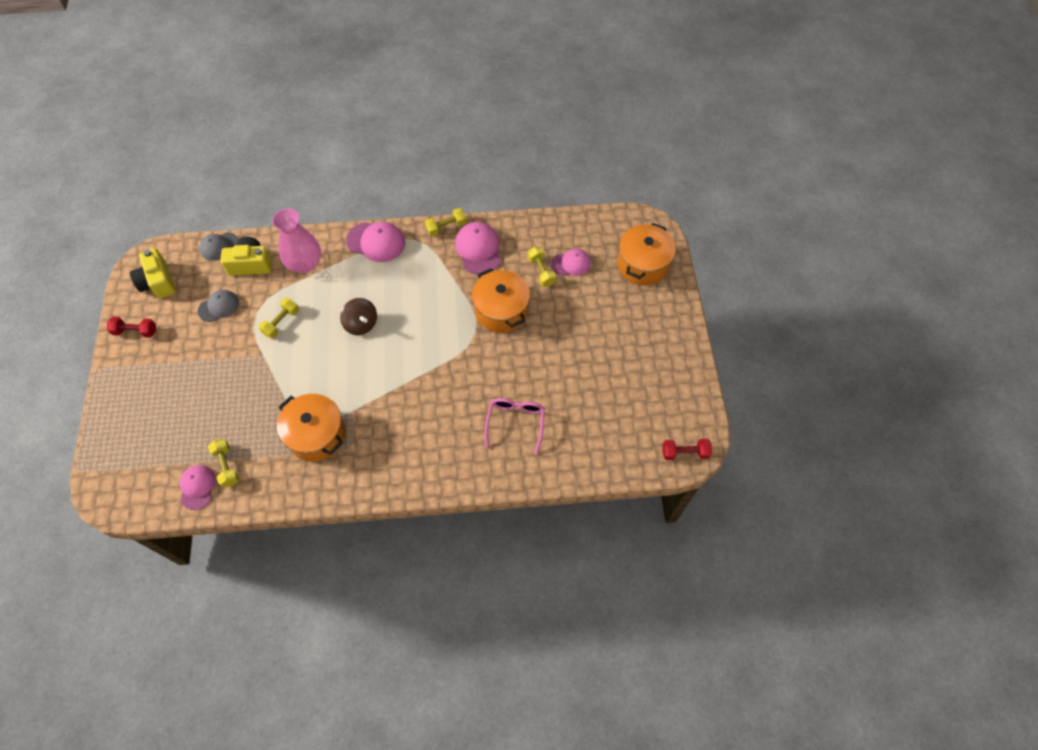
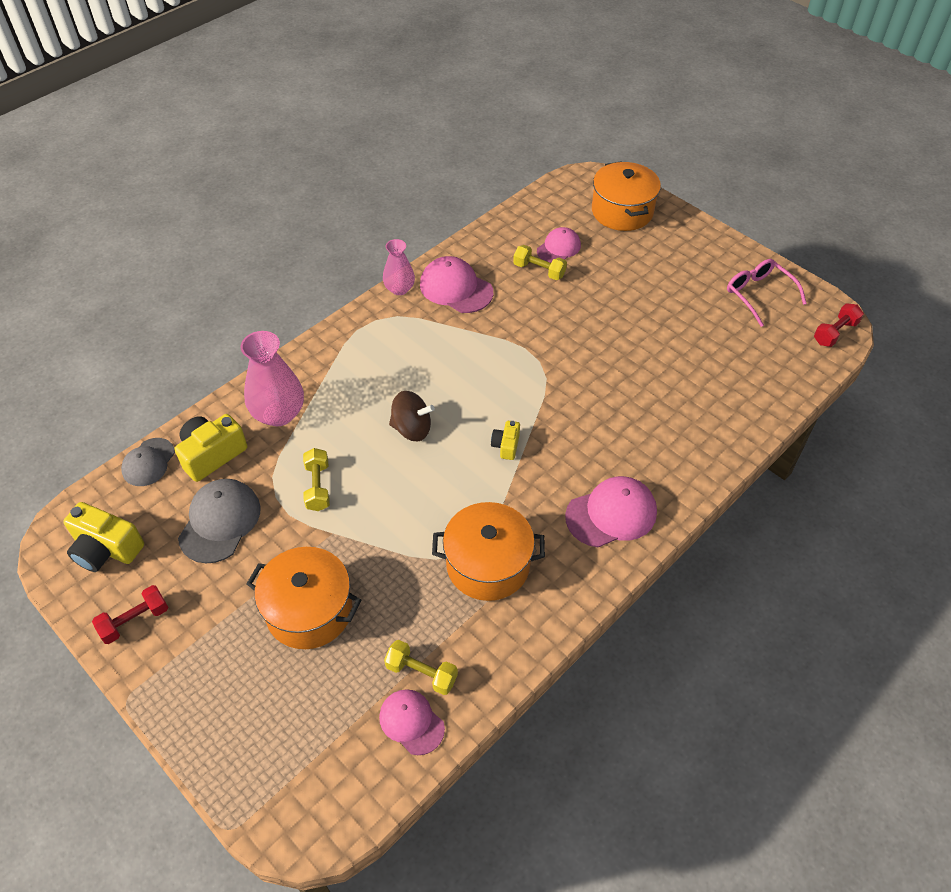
camera: 40 degrees left, 10 degrees down
(218, 307) = (220, 522): grey cap -> grey cap, size x1.53
(376, 242) = (338, 345): pink cap -> pink cap (611, 514)
(399, 373) = (506, 446): none -> yellow camera
(446, 227) = (399, 289): yellow dumbbell -> pink vase
(501, 310) = (541, 325): orange pot -> orange pot (309, 610)
(515, 423) = (670, 410): pink glasses -> pink glasses (759, 294)

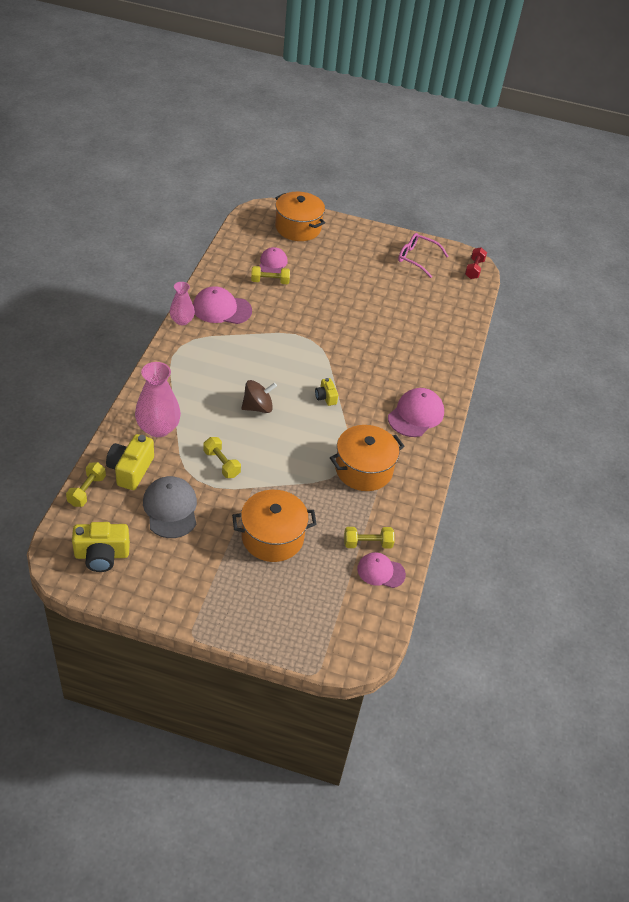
camera: 35 degrees left, 5 degrees down
(135, 620) = (159, 589): red dumbbell -> none
(148, 462) = (87, 491): grey cap -> yellow dumbbell

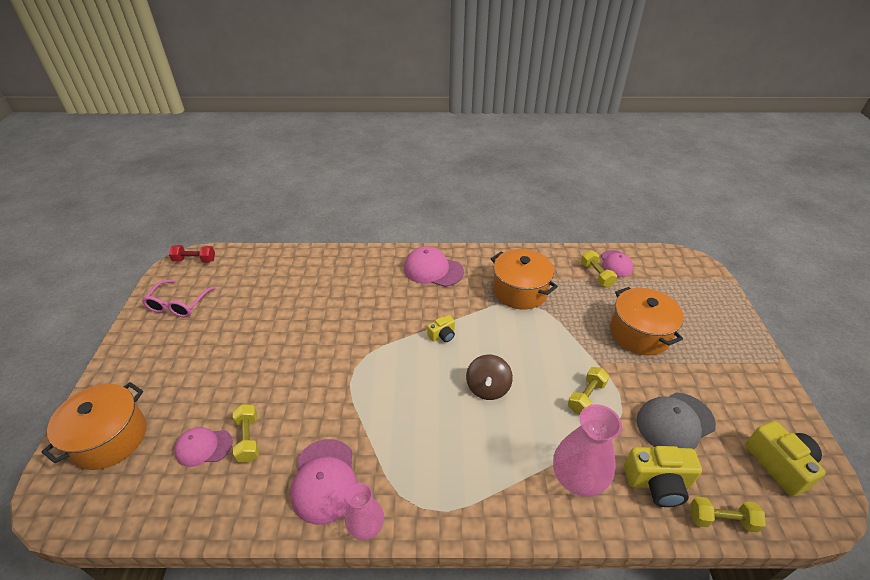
camera: 100 degrees left, 5 degrees down
(258, 407) = (488, 388): brown spinning top -> brown spinning top turned 135 degrees counterclockwise

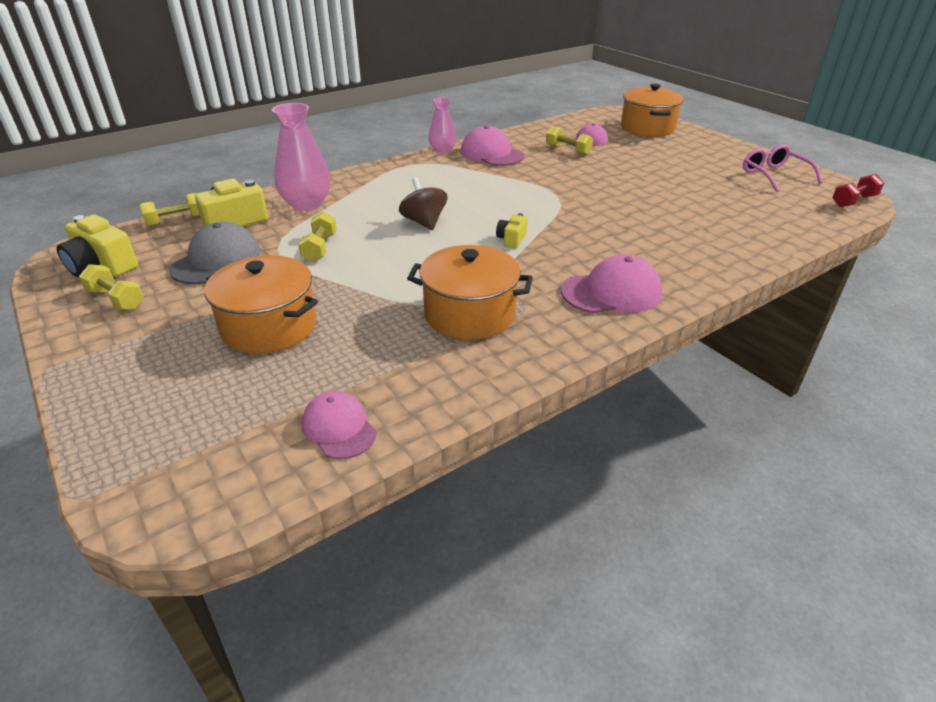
camera: 145 degrees right, 5 degrees down
(596, 275) = (367, 388): yellow dumbbell -> yellow dumbbell (116, 299)

